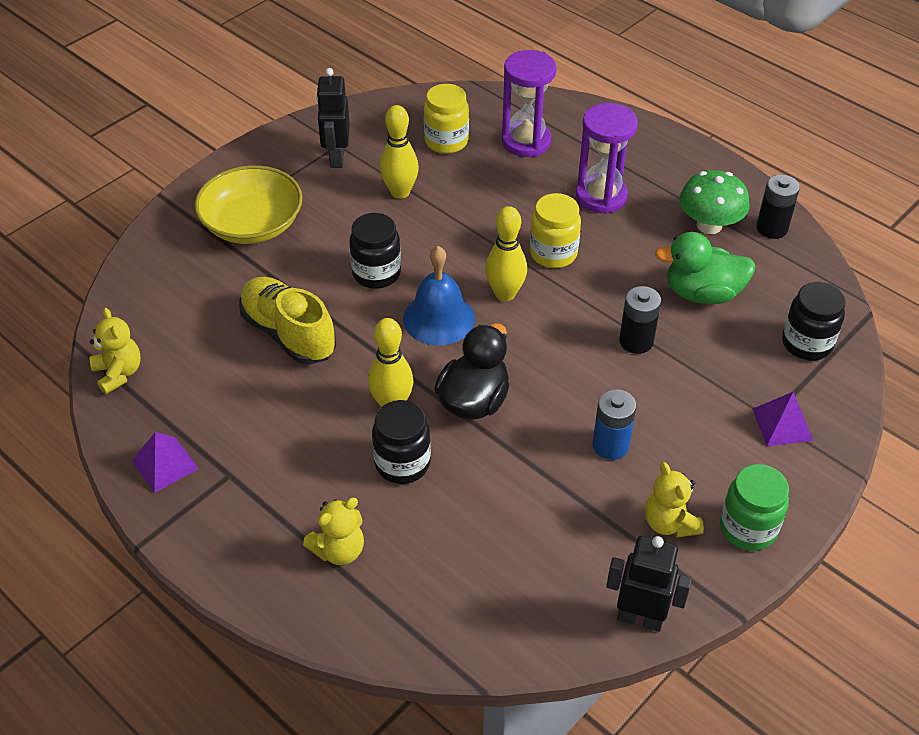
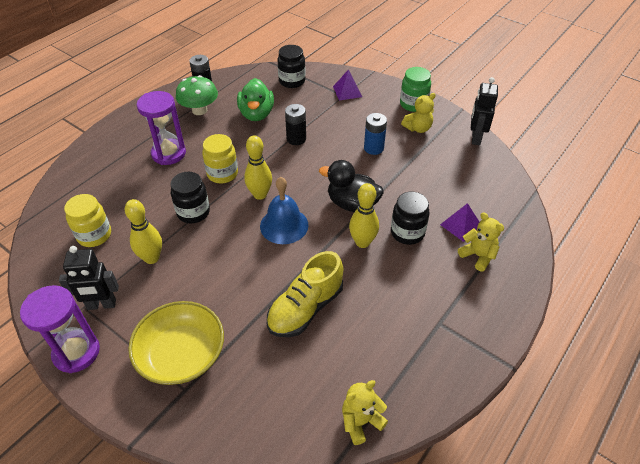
camera: 95 degrees left, 0 degrees up
(165, 464) = (441, 365): purple pyramid -> purple pyramid (461, 225)
(376, 273) = (241, 263): black jar -> black jar (193, 212)
(526, 141) = (104, 191): purple hourglass -> purple hourglass (76, 352)

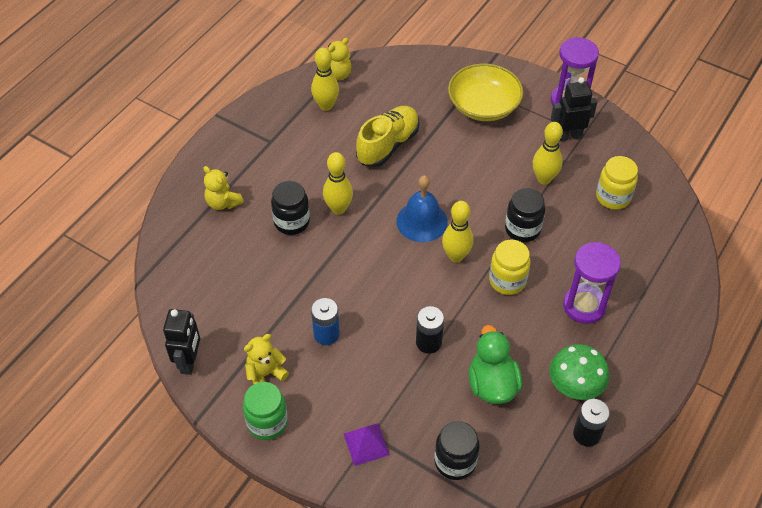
camera: 175 degrees right, 5 degrees up
(352, 204) = (351, 252): black duck -> none
(375, 369) = (326, 105): none -> yellow bowling pin
(461, 225) = (234, 234): purple pyramid -> none

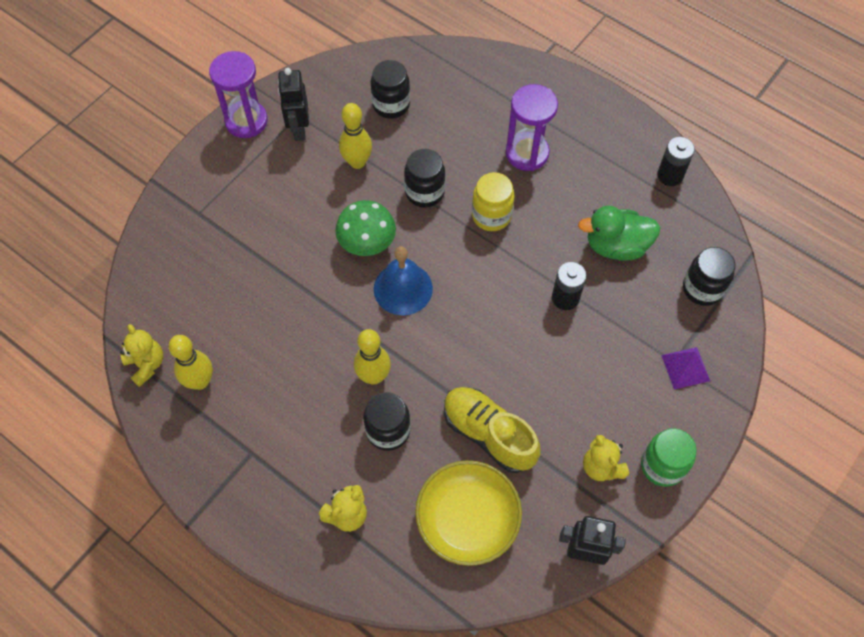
camera: 85 degrees left, 10 degrees up
(326, 334) = (551, 399): blue battery -> none
(388, 145) = (281, 314): yellow shoe -> yellow shoe (489, 434)
(456, 256) = (455, 260): yellow bowling pin -> none
(483, 105) = (236, 205): yellow bowl -> yellow bowl (467, 519)
(575, 386) = (618, 176): green mushroom -> green mushroom (367, 243)
(613, 197) = (391, 105): yellow jar -> black jar

